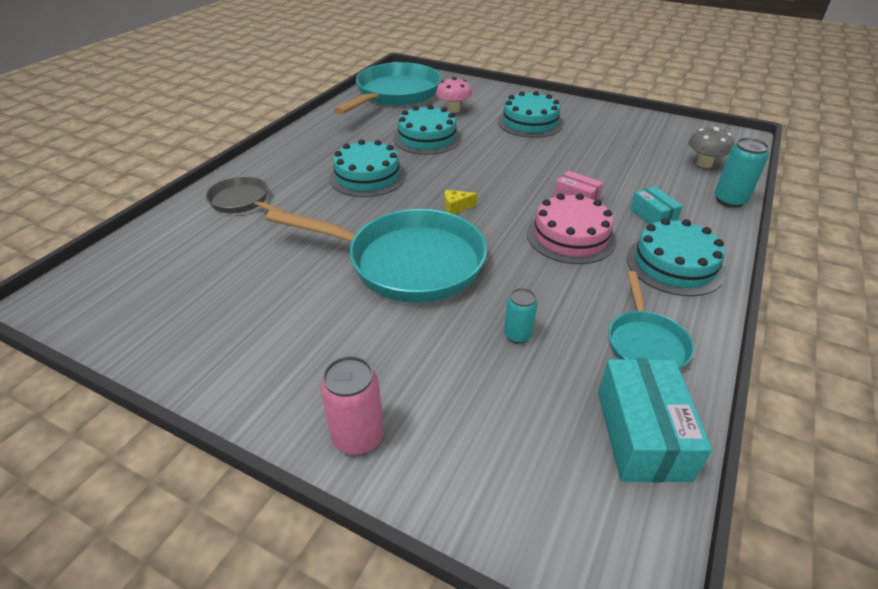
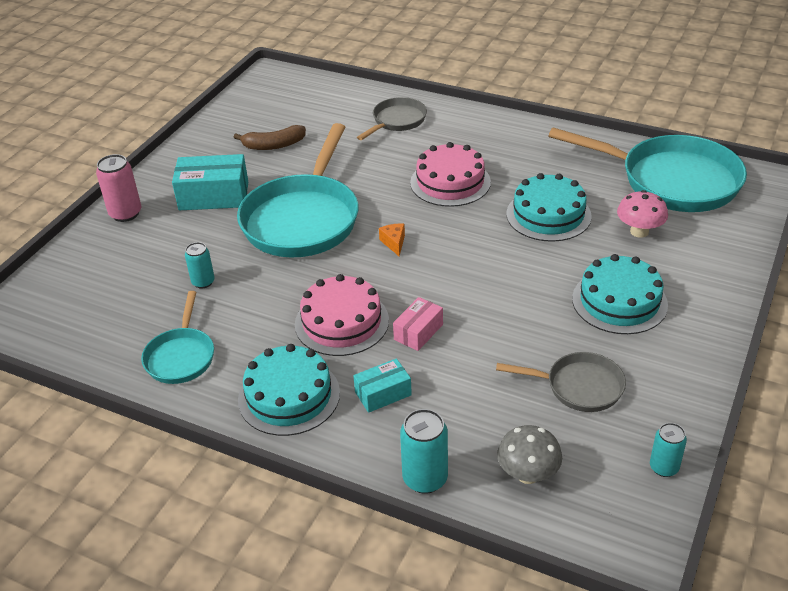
camera: 90 degrees right, 0 degrees up
(243, 290) = (274, 145): none -> brown banana
(367, 176) = (450, 182): turquoise cake -> pink cake
(456, 207) = (394, 243): yellow cheese -> orange cheese
(617, 142) = (578, 387): none -> grey pan
(642, 434) = (91, 341): turquoise box -> turquoise box (214, 196)
(645, 343) = (181, 356): turquoise pan -> turquoise pan turned 90 degrees counterclockwise
(676, 124) = (664, 467): none -> turquoise can

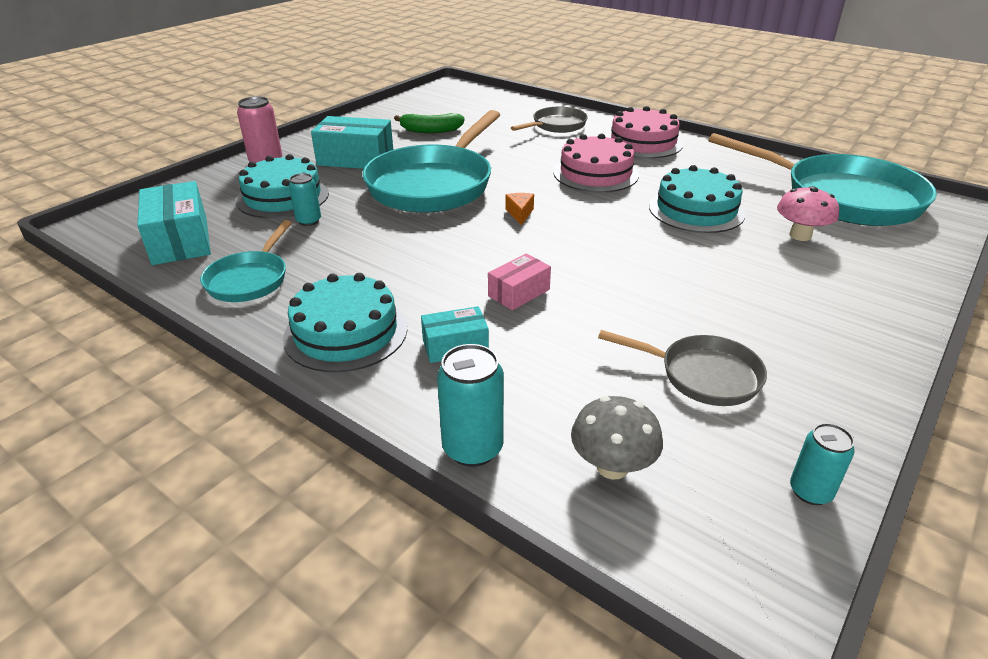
camera: 10 degrees right, 5 degrees down
(93, 324) = (180, 240): none -> turquoise box
(274, 145) = (431, 130): brown banana -> green banana
(341, 322) = (436, 272): pink cake -> pink cake (643, 142)
(619, 301) = (768, 295): turquoise cake -> turquoise cake (283, 197)

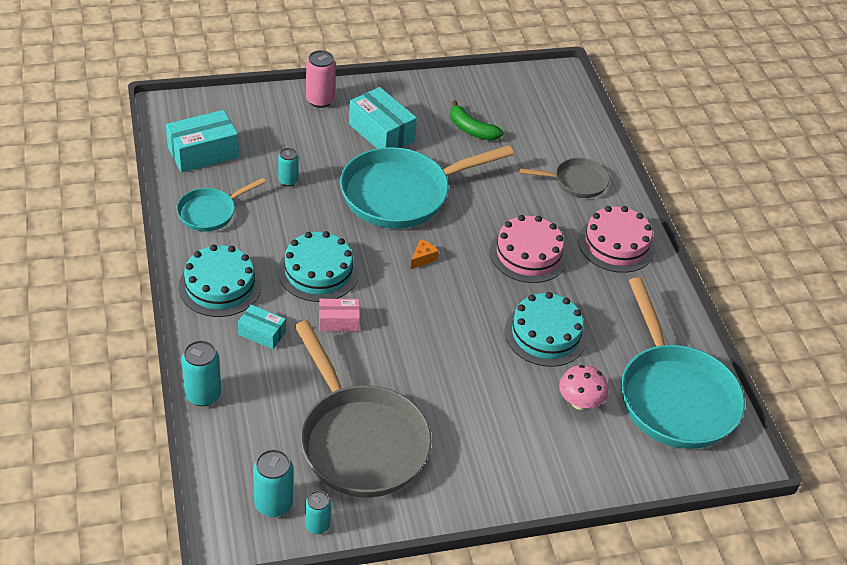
camera: 35 degrees right, 10 degrees up
(180, 240) = (203, 153): turquoise box -> turquoise box turned 45 degrees clockwise
(283, 197) = (295, 146): turquoise cake -> turquoise cake (318, 272)
(612, 466) = (250, 449): grey mushroom -> none
(702, 375) = (359, 440): grey pan -> grey pan, size x1.94
(732, 507) = (273, 504): none -> turquoise can

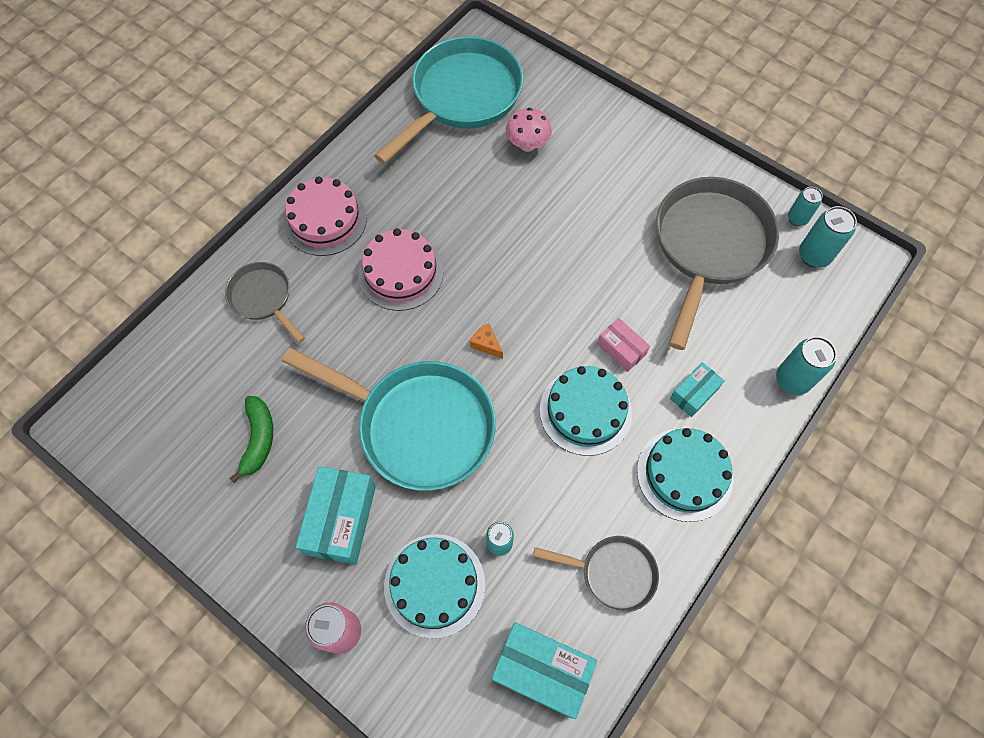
camera: 125 degrees left, 20 degrees up
(210, 212) = (612, 573): turquoise pan -> grey pan
(262, 333) = (694, 393): turquoise box -> turquoise box turned 60 degrees clockwise
(423, 258) = (486, 344): orange cheese -> orange cheese turned 45 degrees clockwise
(545, 334) = (482, 204): turquoise cake -> turquoise cake (434, 585)

